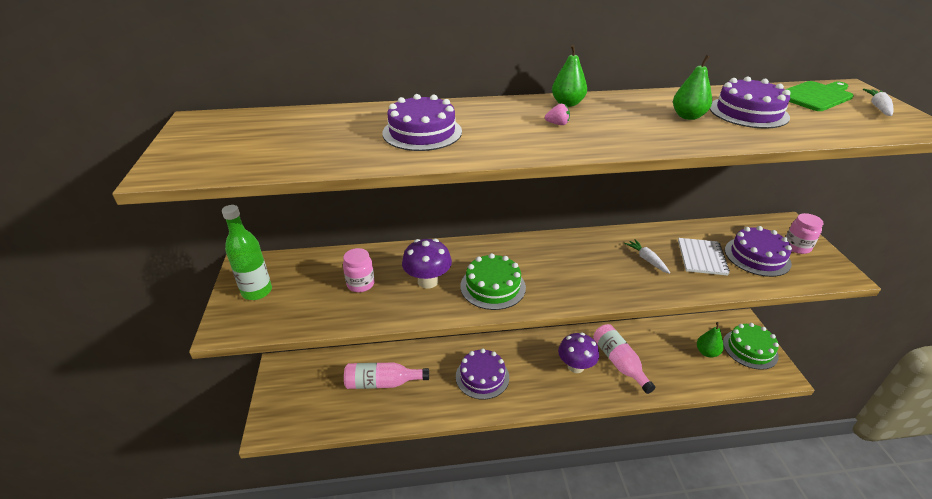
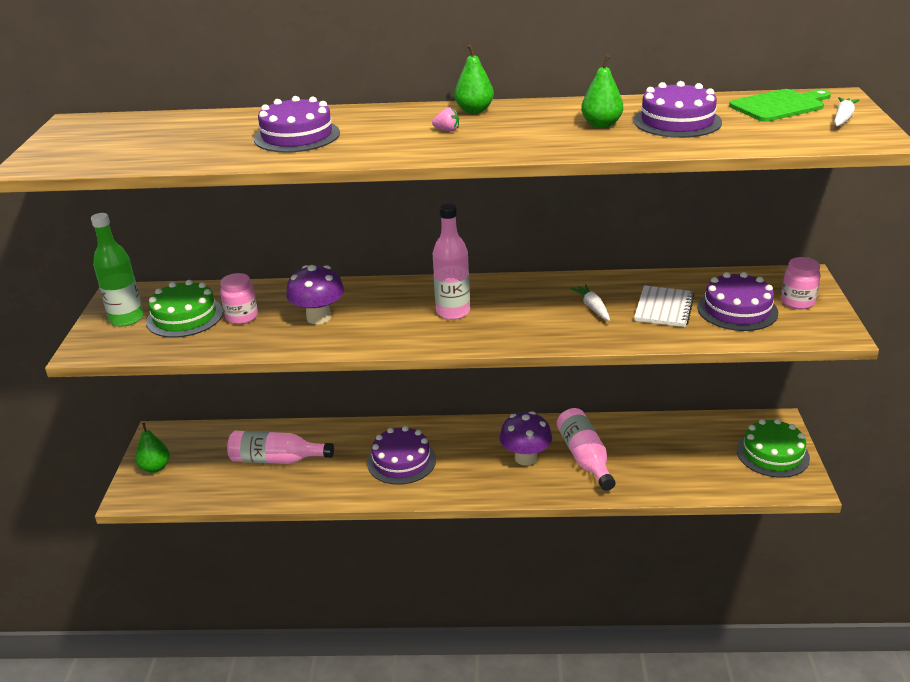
camera: 10 degrees right, 5 degrees down
(493, 286) = (391, 326): green cake -> green cake (185, 317)
(538, 270) = (453, 312): none -> pink bottle
(707, 352) = (710, 454): green pear -> green pear (155, 467)

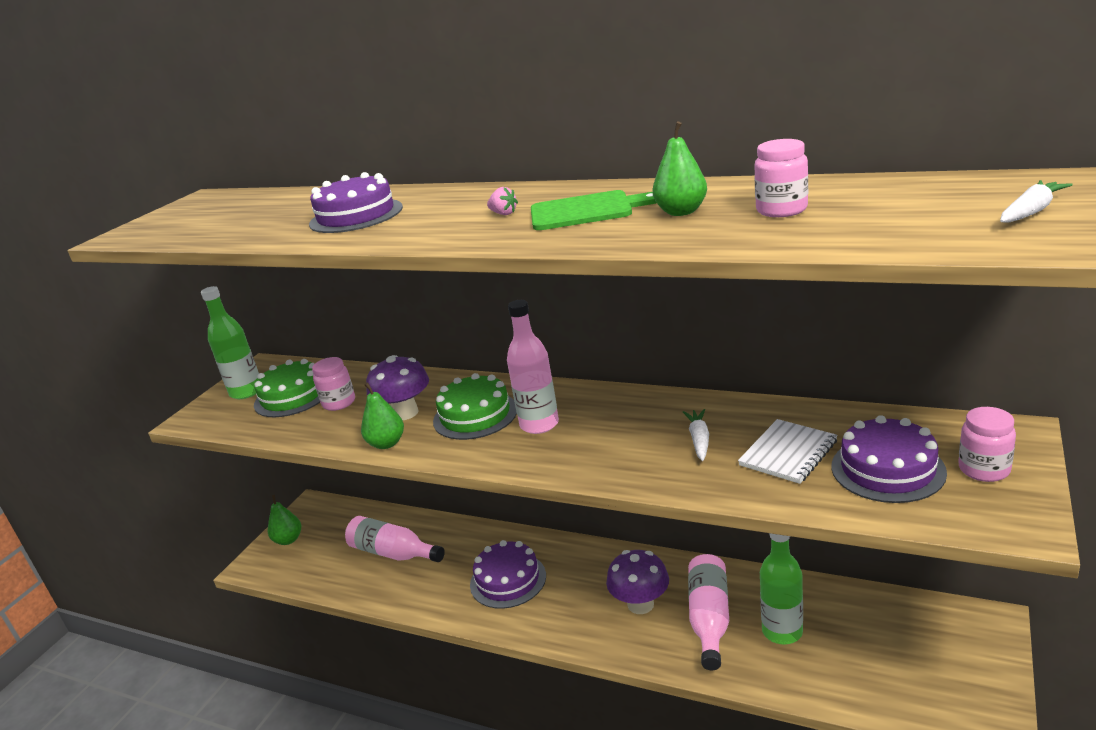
camera: 25 degrees right, 5 degrees down
(474, 111) = (557, 192): green pear -> green pear (386, 443)
(642, 456) = (782, 631): none -> green bottle
(677, 121) = (781, 210): purple cake -> pink jar
(772, 454) = (962, 667): green cake -> green cake (475, 415)
(779, 106) = (947, 192): green cutting board -> green cutting board (586, 211)

